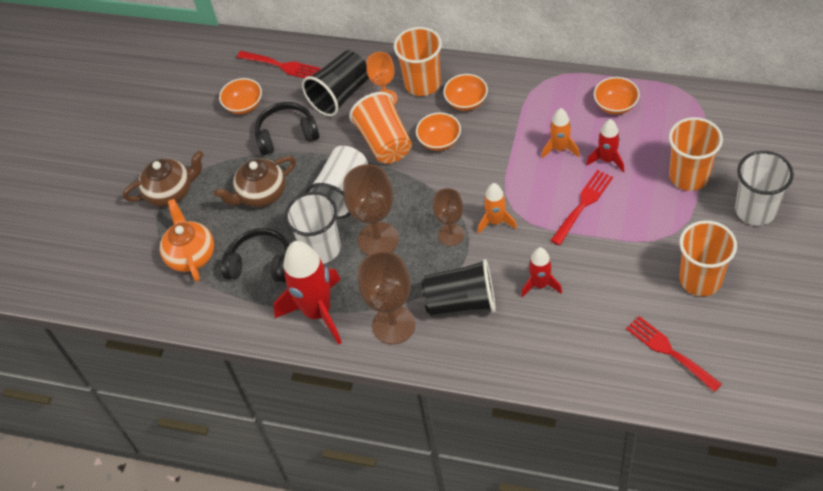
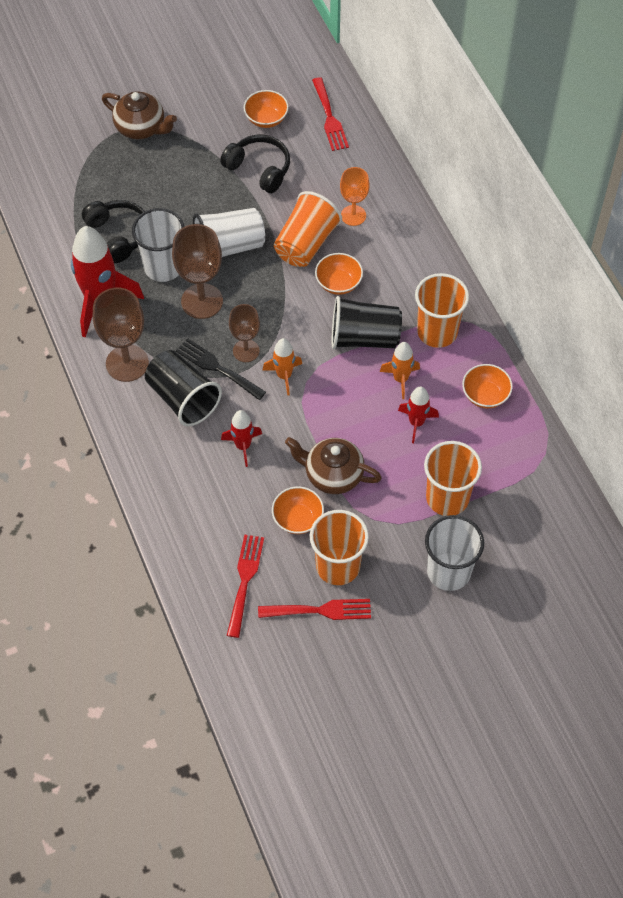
camera: 45 degrees right, 5 degrees up
(191, 255) = (92, 182): orange teapot -> none
(261, 194) = (186, 190): brown teapot -> brown teapot (332, 475)
(340, 95) = (331, 180): black cup -> black cup (364, 337)
(422, 83) = (392, 232): orange cup -> orange cup (437, 332)
(451, 263) = (217, 368): none -> black fork
(466, 102) = (398, 277): orange bowl -> orange bowl (298, 519)
(583, 204) = (352, 431): red fork -> red fork (320, 610)

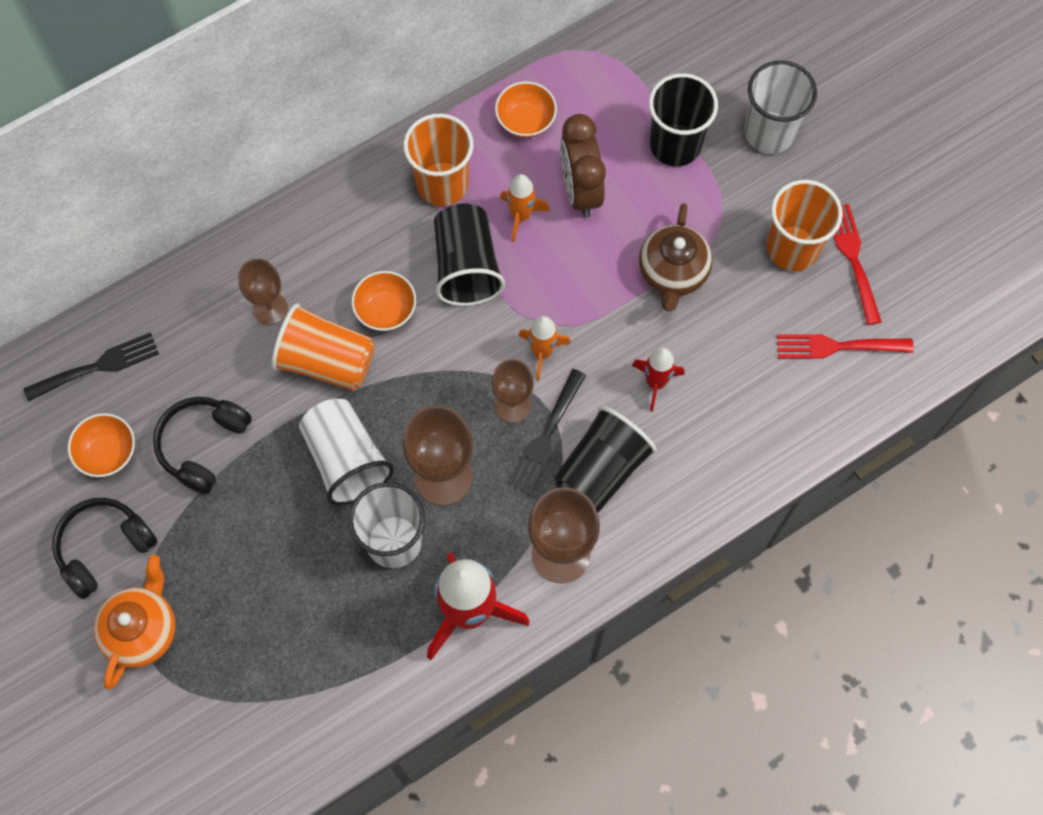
camera: 100 degrees left, 10 degrees up
(118, 235) = (347, 616): black headphones -> black headphones (104, 548)
(141, 128) = (142, 629): brown teapot -> orange teapot
(298, 519) = (741, 302): orange bowl -> none
(330, 118) = (98, 366): red fork -> black fork
(353, 215) = (270, 309): orange goblet -> brown goblet
(416, 423) = (580, 190): red rocket -> brown clock
(447, 498) = (675, 145): orange cup -> black cup

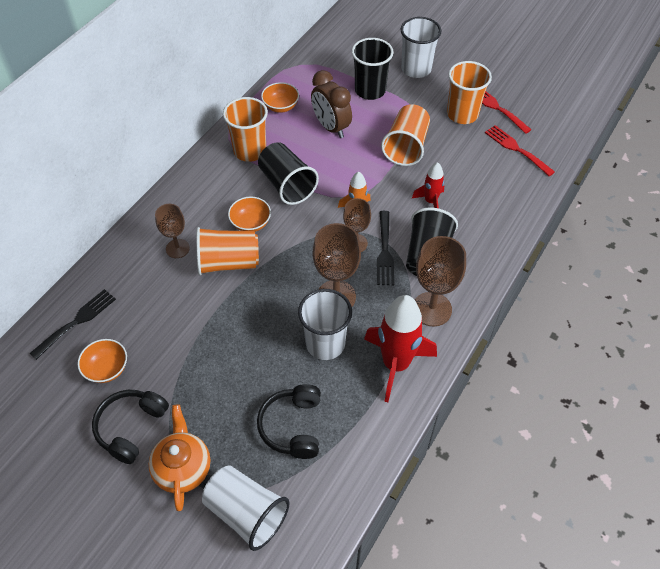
camera: 25 degrees left, 15 degrees down
(203, 445) = (171, 339): black headphones -> black headphones (293, 426)
(346, 460) = (270, 311): white cup -> white cup (246, 513)
(521, 216) = (304, 150): orange rocket -> none
(673, 273) = (406, 147): brown teapot -> orange cup
(837, 346) = (516, 149): red fork -> red fork turned 75 degrees clockwise

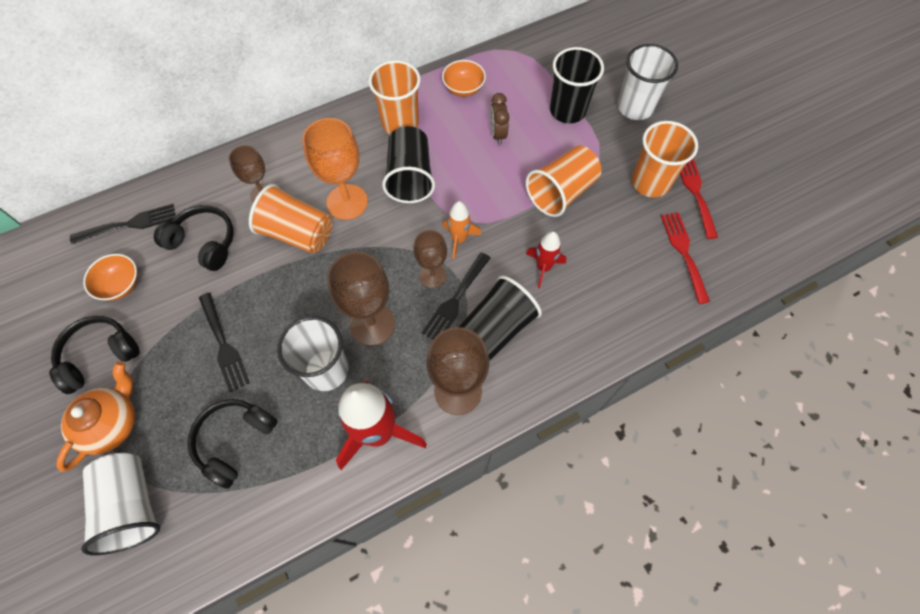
camera: 30 degrees right, 10 degrees up
(155, 305) = (204, 243): none -> black headphones
(231, 367) = (224, 345): none -> black fork
(250, 223) = (347, 202): orange bowl -> orange goblet
(331, 127) = (497, 134): brown clock -> brown clock, size x0.62

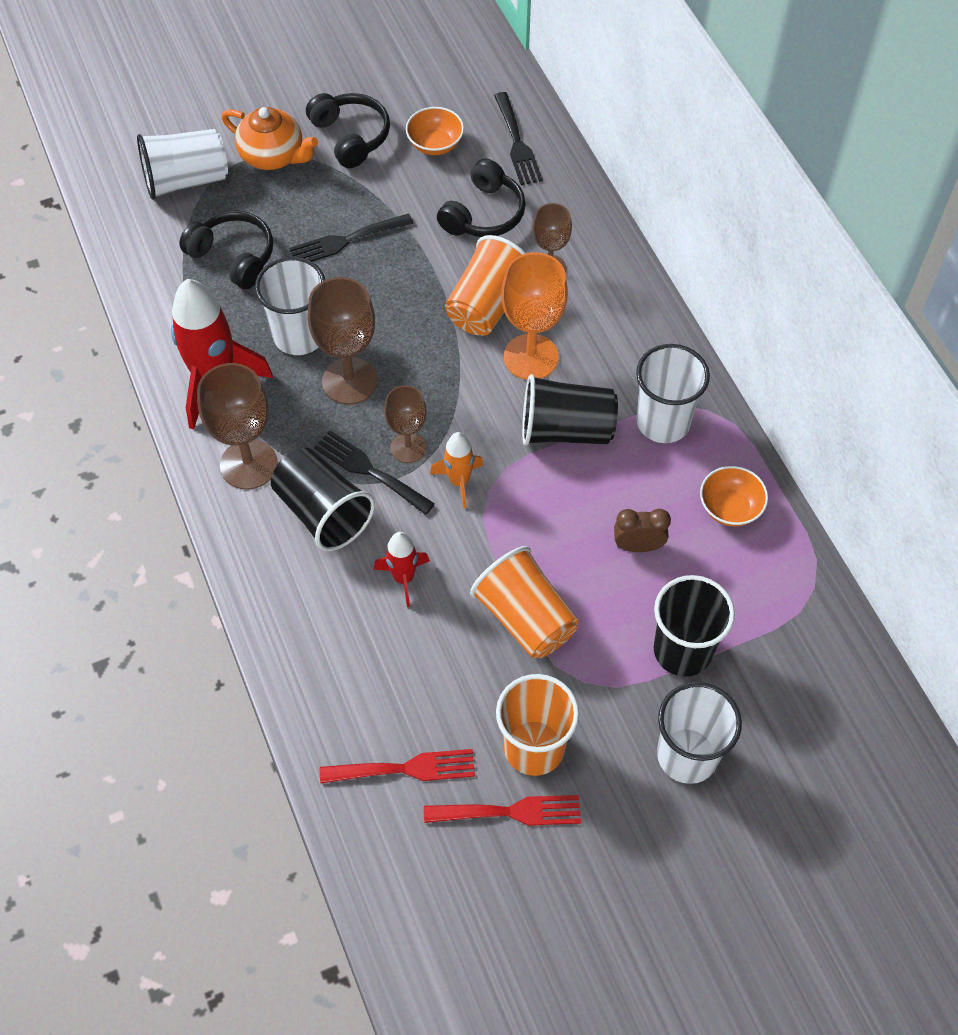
camera: 95 degrees right, 5 degrees down
(400, 123) = (663, 422): orange cup -> white cup

